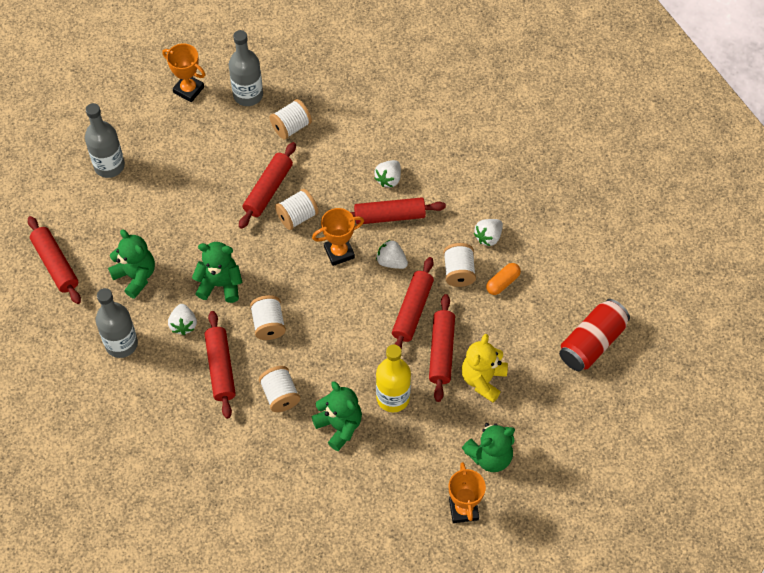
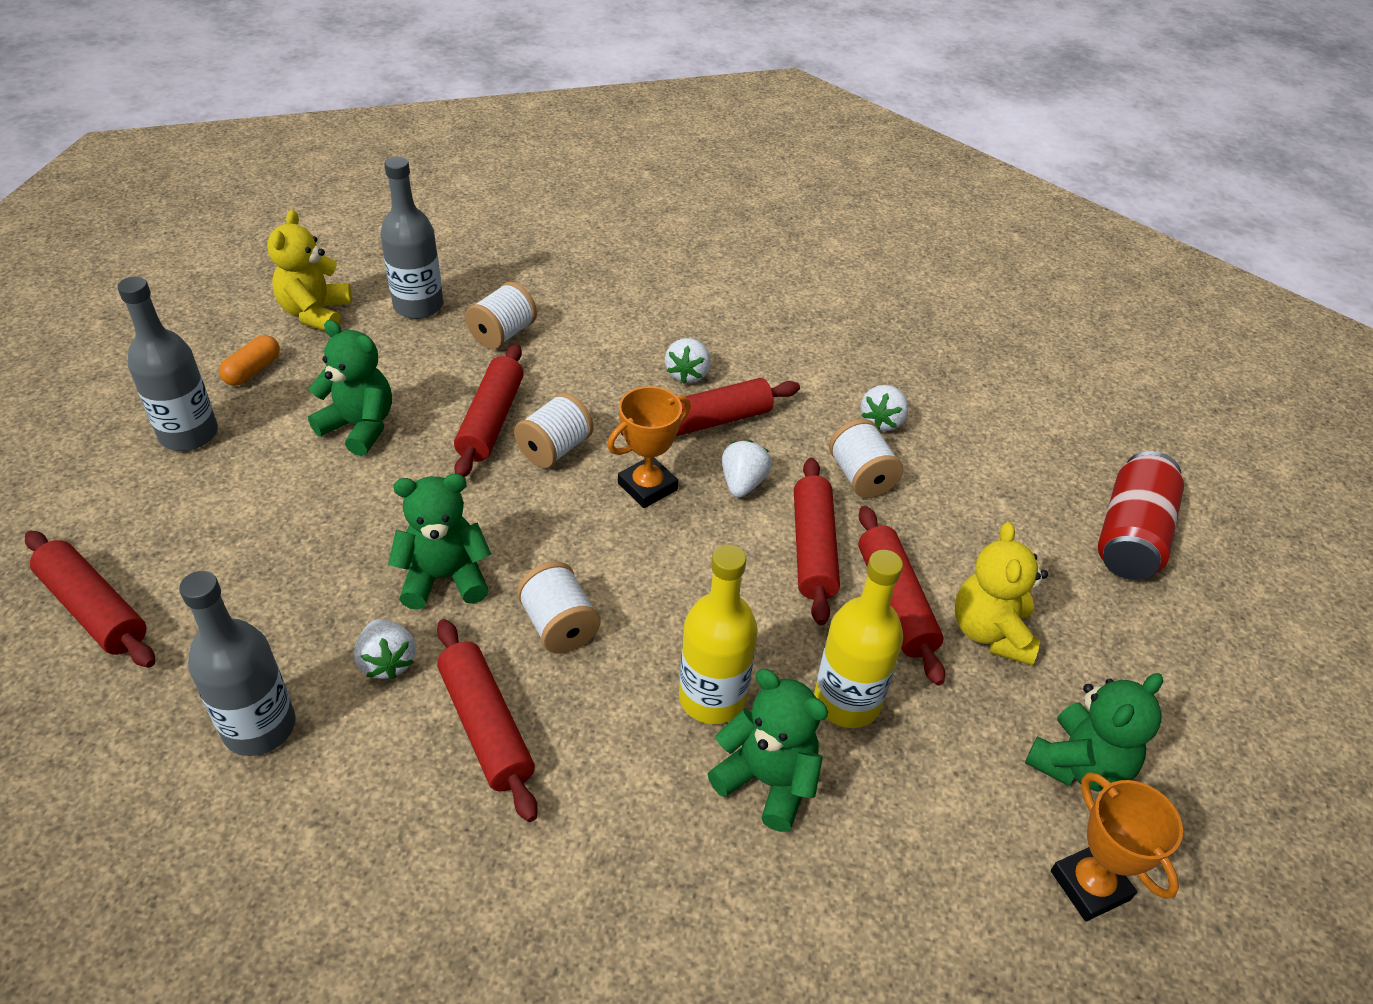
camera: 20 degrees left, 15 degrees down
(136, 276) = (270, 597): green teddy bear -> green teddy bear (359, 427)
(188, 90) = (316, 313): orange trophy -> yellow teddy bear
(280, 395) = (625, 750): white spool -> none
(329, 380) = (712, 697): none -> yellow bottle
(391, 262) = (742, 483): white strawberry -> white strawberry turned 90 degrees clockwise
(502, 282) = (939, 478): orange capsule -> orange capsule (253, 370)

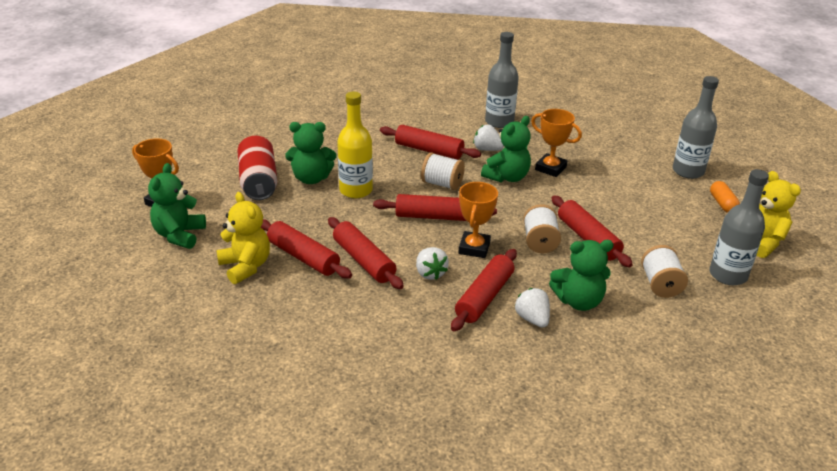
camera: 145 degrees right, 10 degrees down
(95, 609) = (601, 120): red rolling pin -> red rolling pin (434, 217)
(355, 555) = (550, 168): none -> orange trophy
(359, 427) = (635, 206): green teddy bear -> green teddy bear (578, 301)
(847, 701) = (298, 212): yellow bottle -> none
(861, 477) = (370, 310): white spool -> none
(882, 421) = (386, 353): white strawberry -> none
(1131, 535) = (179, 358): red can -> red can (258, 181)

